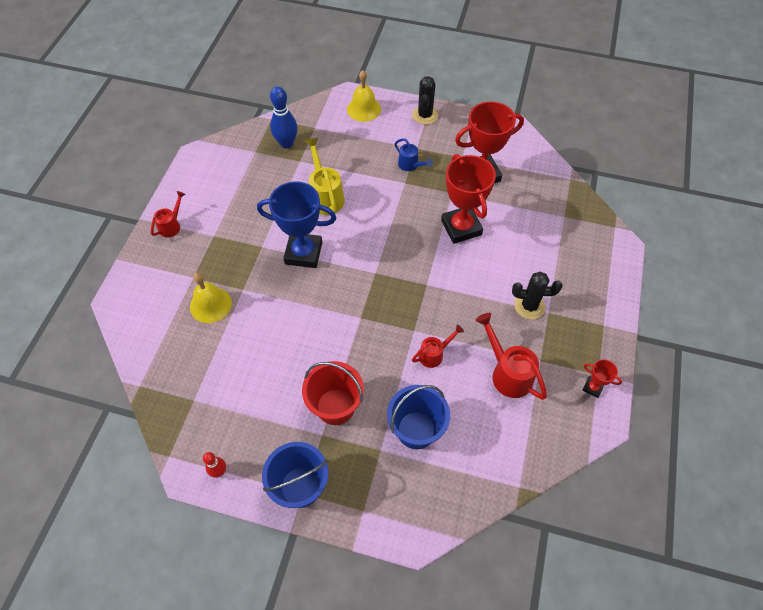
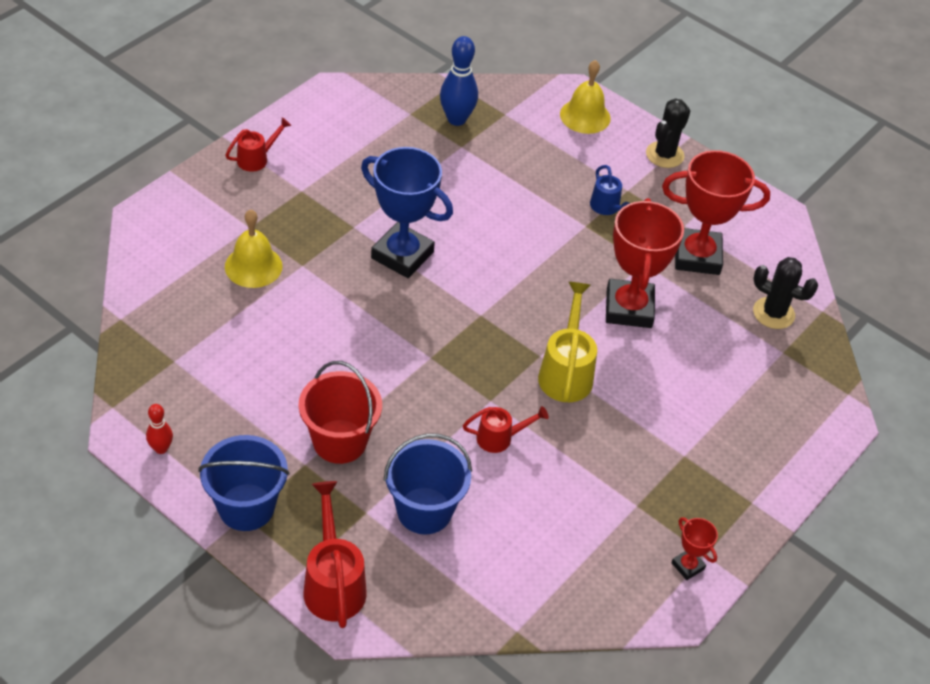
camera: 20 degrees right, 10 degrees down
(325, 196) = (470, 200): yellow watering can -> yellow watering can (566, 372)
(508, 373) = (583, 500): red watering can -> red watering can (333, 583)
(529, 306) = (663, 437): black cactus -> black cactus (773, 313)

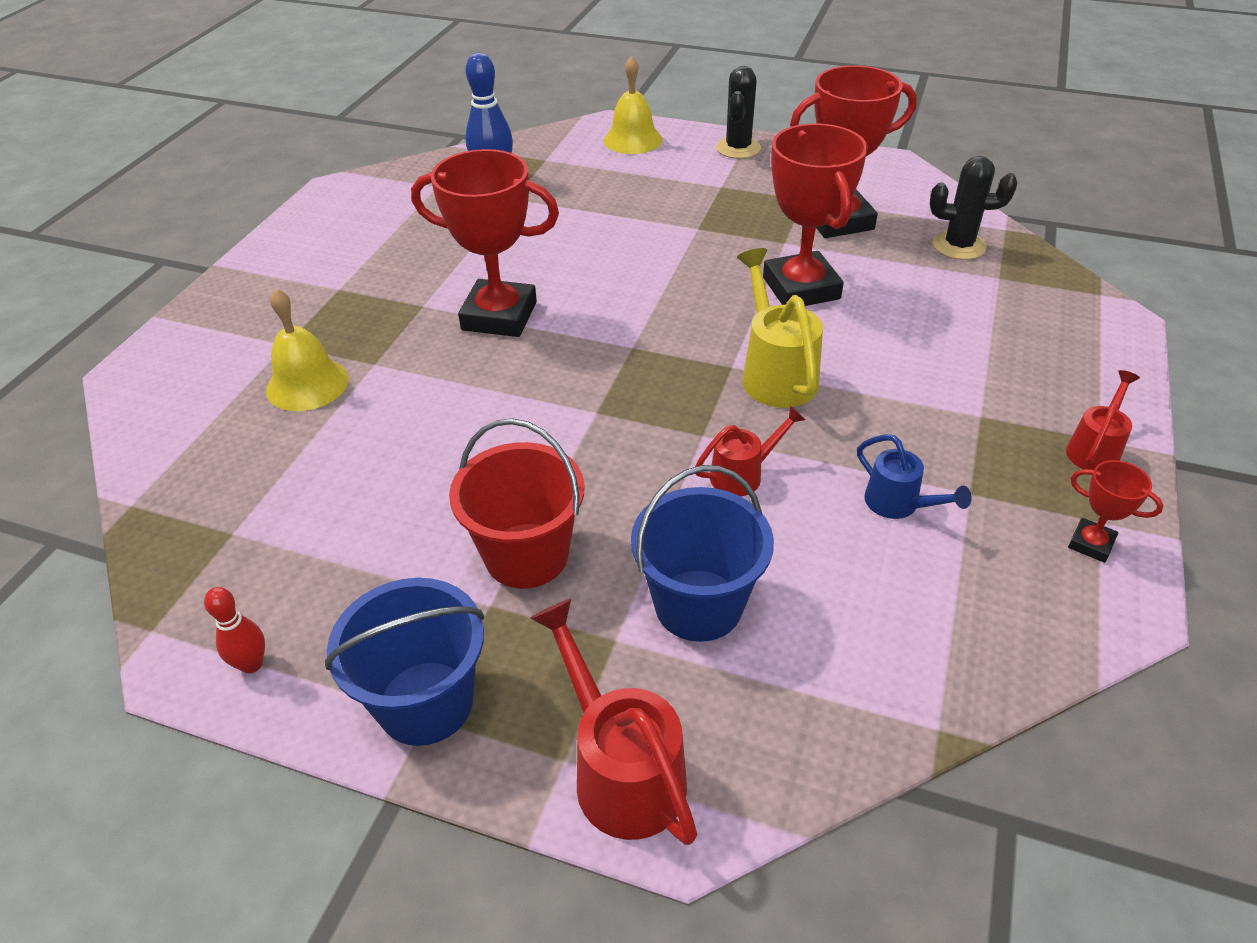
camera: 15 degrees left, 5 degrees down
(256, 159) = (266, 274): red watering can -> red watering can (1094, 450)
(402, 255) = (499, 316): blue trophy -> red trophy
(606, 208) = (709, 207): blue watering can -> blue watering can (898, 504)

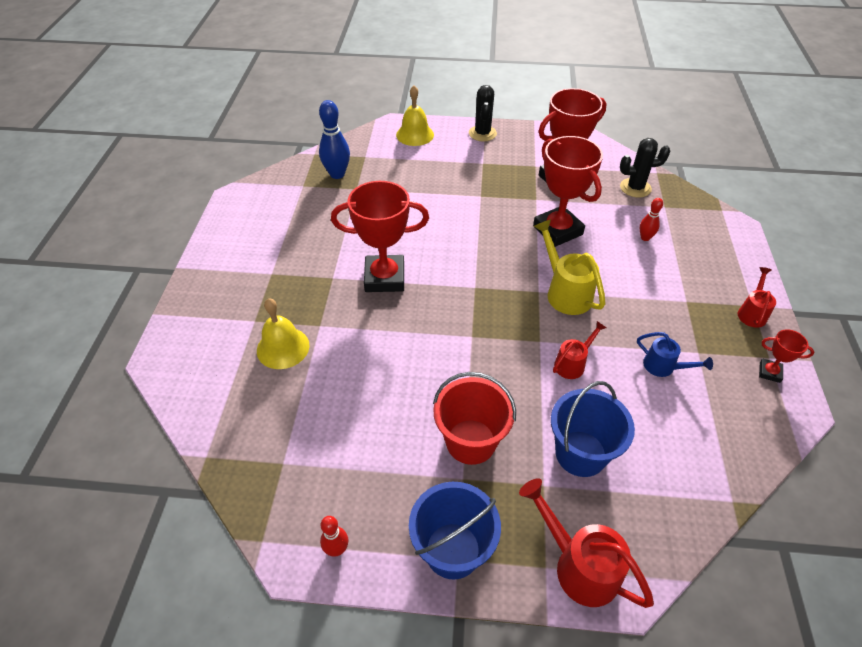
camera: 15 degrees left, 5 degrees up
(946, 316) = (645, 238): none -> red bowling pin

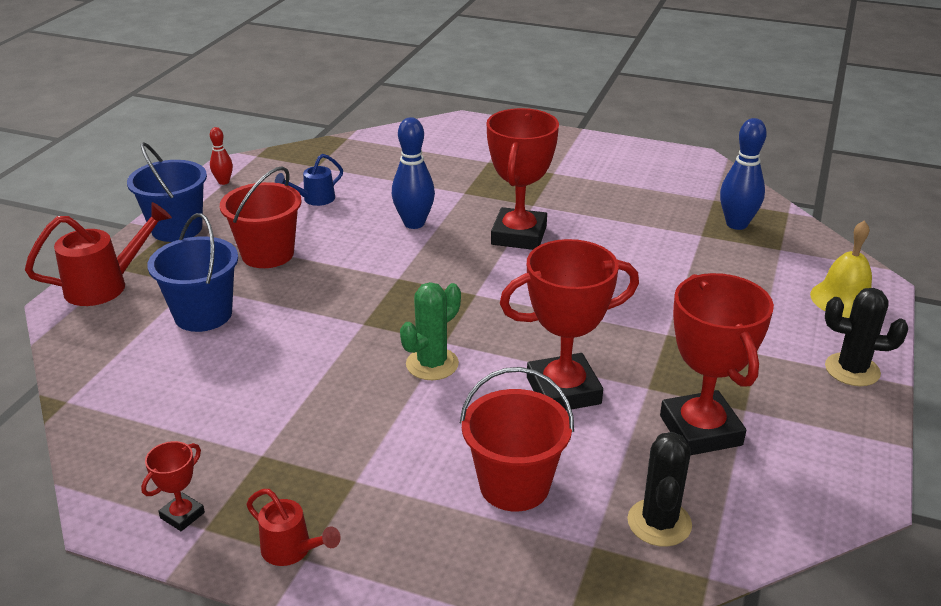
camera: 105 degrees right, 15 degrees down
(283, 348) = (444, 173): yellow bell -> none
(384, 347) = (414, 223): none -> blue bowling pin
(565, 292) = (432, 364): yellow watering can -> green cactus
(572, 364) = (315, 339): red watering can -> none
(645, 238) = (514, 485): red bowling pin -> red bucket
(663, 367) = (261, 412): blue watering can -> blue watering can (314, 199)

